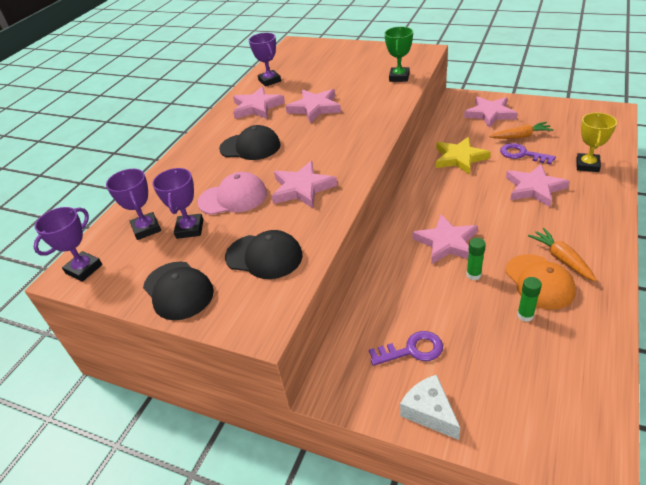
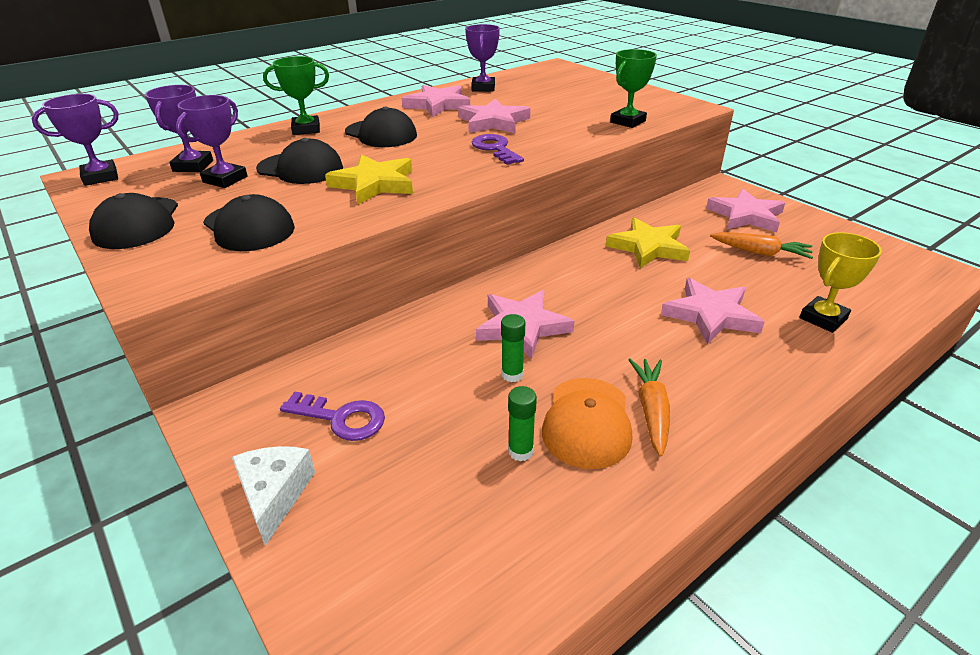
camera: 25 degrees right, 5 degrees down
(188, 164) = (306, 129): none -> green trophy
(233, 198) = (300, 169): pink cap -> black cap
(302, 188) = (374, 184): pink star -> yellow star
(522, 154) = (738, 272): purple key -> purple key (495, 149)

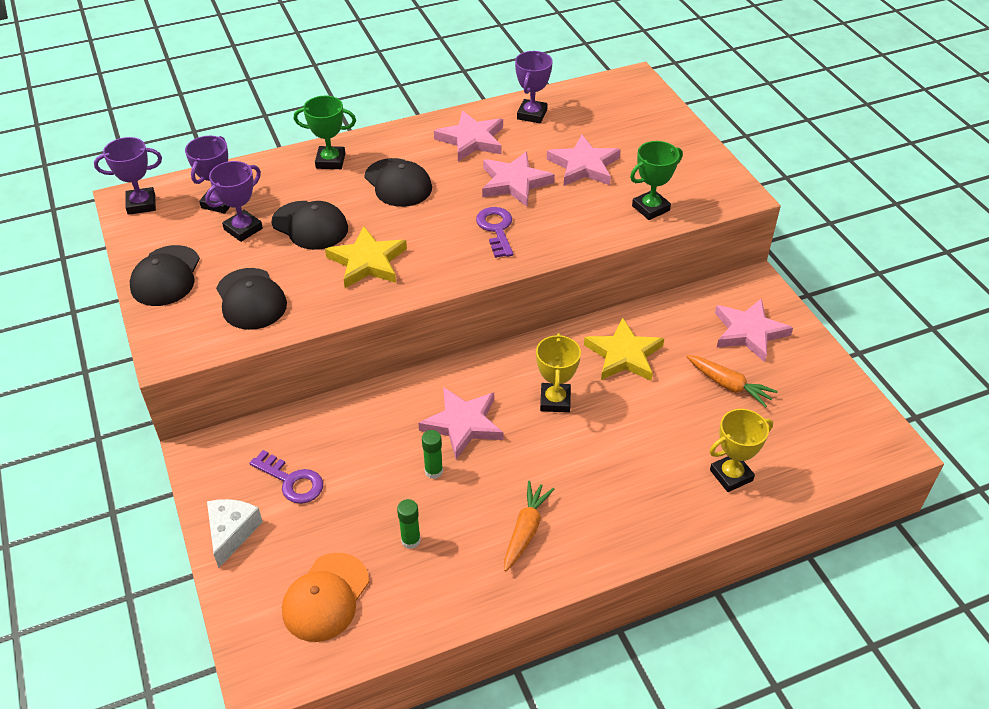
camera: 15 degrees right, 10 degrees up
(587, 422) = (471, 528): orange cap -> orange cap (326, 597)
(606, 291) = (555, 401): none -> yellow trophy
(711, 315) = (632, 448): pink star -> pink star (584, 166)

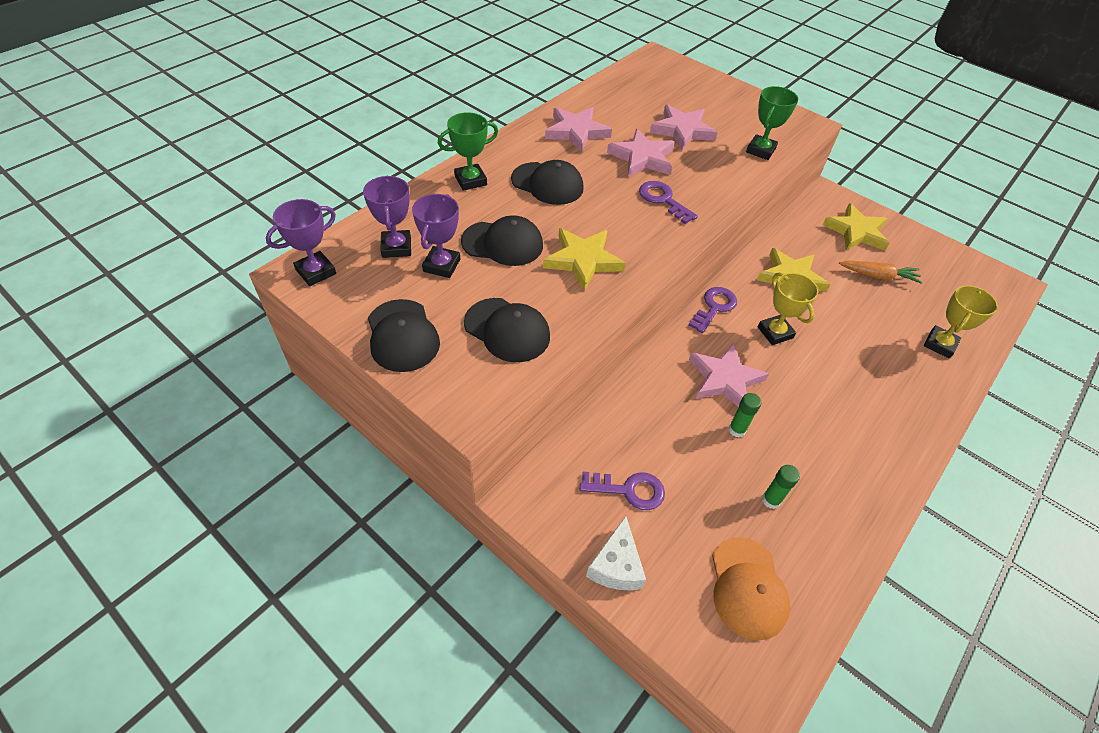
camera: 30 degrees left, 5 degrees up
(232, 532) = (616, 565): white cheese -> white cheese turned 150 degrees counterclockwise
(513, 356) = (714, 307): none -> purple key
(526, 530) = (846, 450): orange carrot -> none
(532, 114) = (605, 100): purple trophy -> none
(749, 332) = (856, 232): pink star -> yellow star

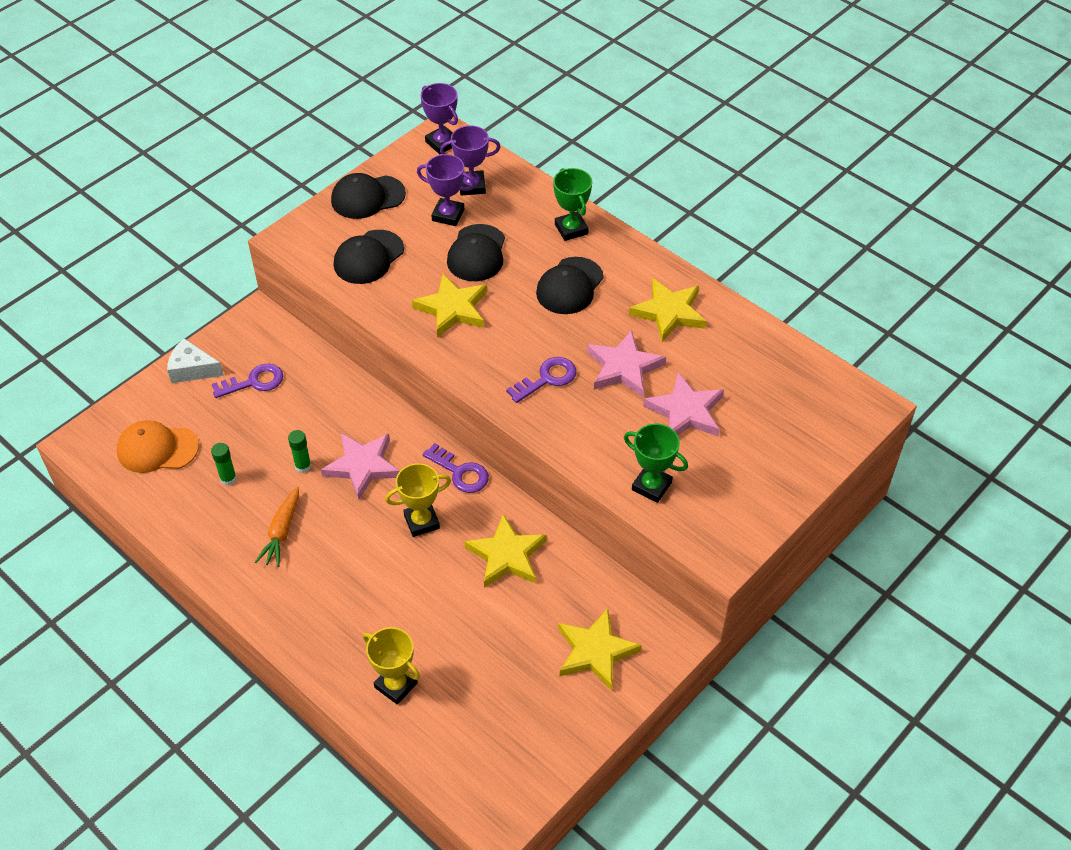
camera: 95 degrees right, 0 degrees up
(576, 132) = (669, 312): pink star -> yellow star
(629, 490) = (254, 382): purple key -> purple key turned 120 degrees counterclockwise
(878, 276) = (510, 653): orange carrot -> orange carrot (281, 532)

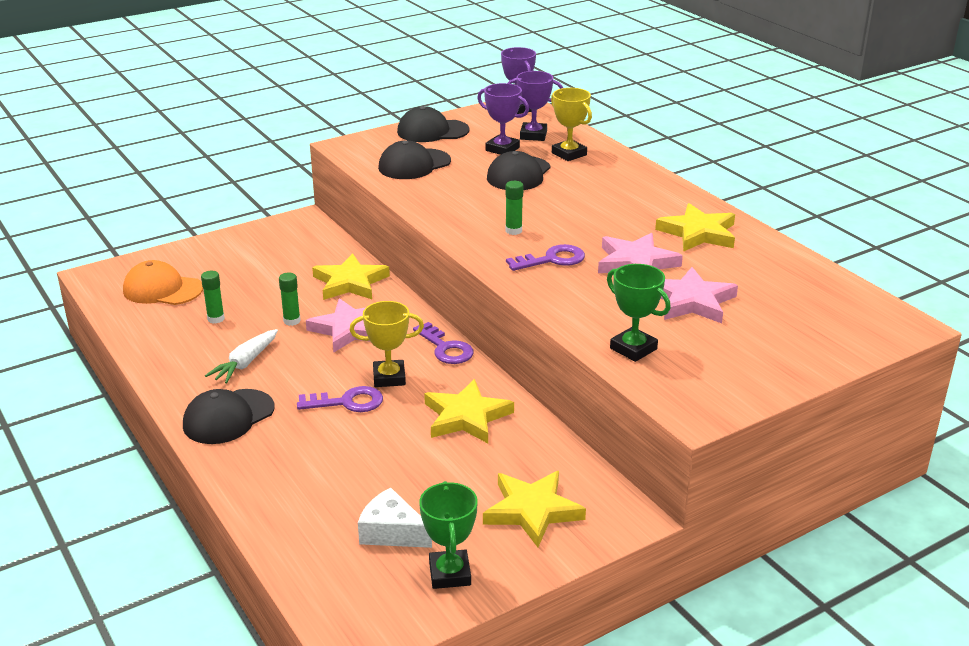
camera: 15 degrees right, 20 degrees down
(192, 369) = (225, 244): white cheese -> white cheese (392, 532)
(254, 382) = (277, 259): purple key -> purple key (347, 402)
(281, 532) = (245, 363): orange carrot -> white carrot
(396, 685) = (299, 499): yellow trophy -> yellow trophy (569, 154)
(452, 309) = (478, 204): yellow star -> yellow star (350, 282)
(499, 343) = (513, 231): none -> green glue stick
(569, 286) = (602, 204): black cap -> black cap (228, 417)
(571, 229) = (618, 170): green trophy -> green trophy (450, 574)

